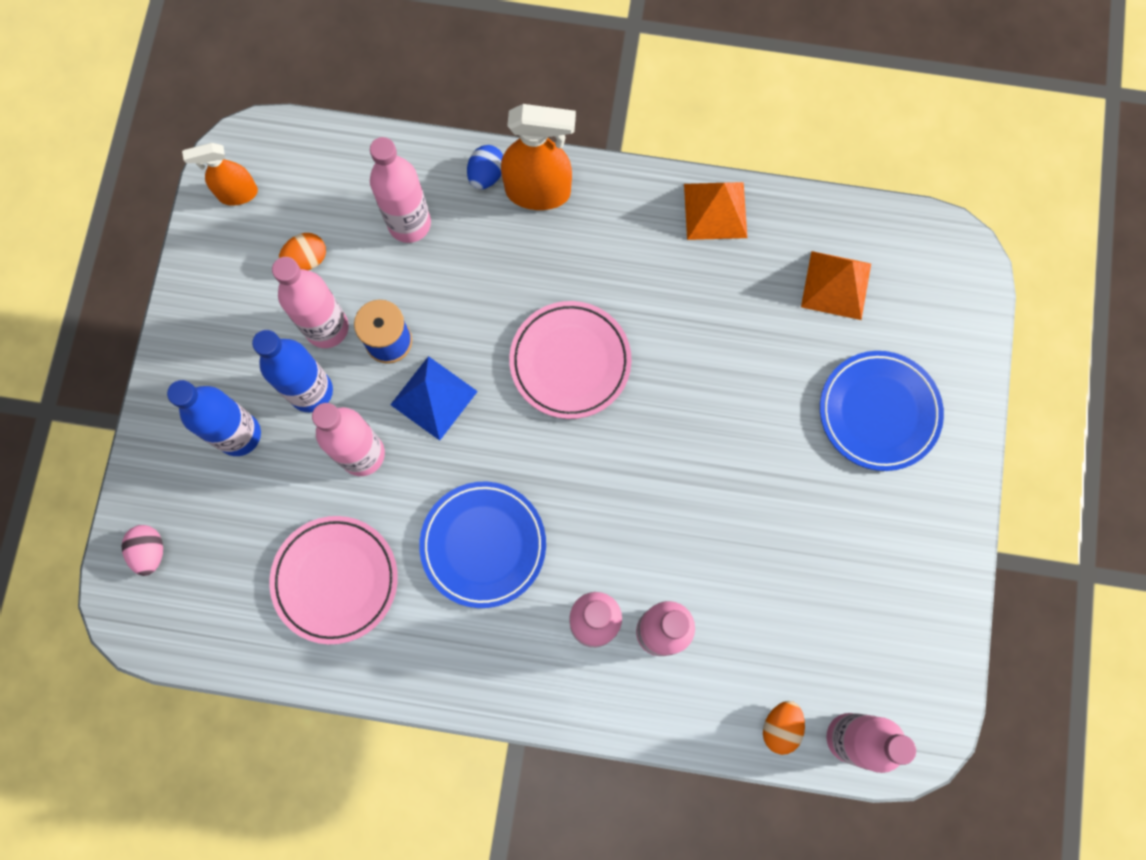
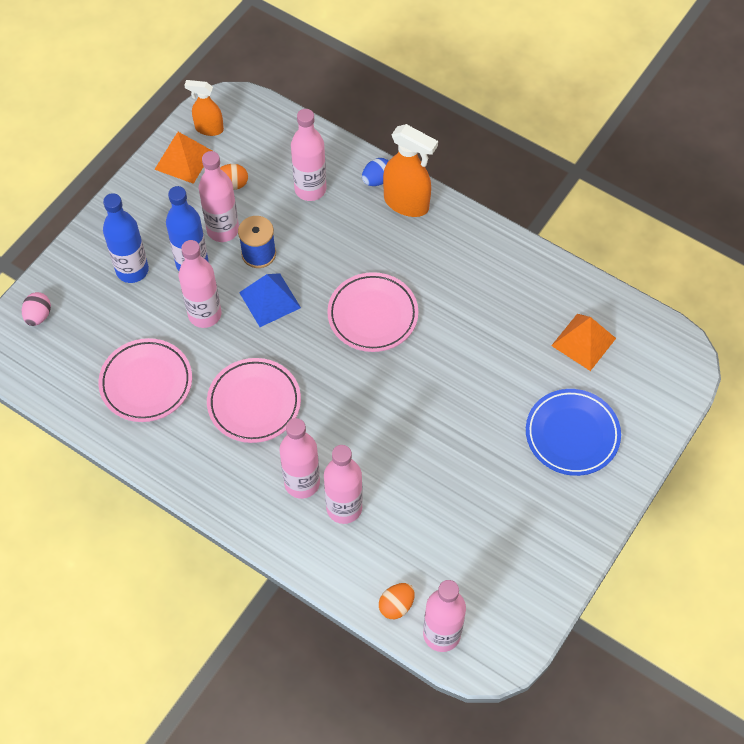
camera: 25 degrees right, 15 degrees down
(483, 545) = (254, 403): blue plate -> pink plate
(715, 210) = (522, 262): orange pyramid -> orange pyramid (183, 160)

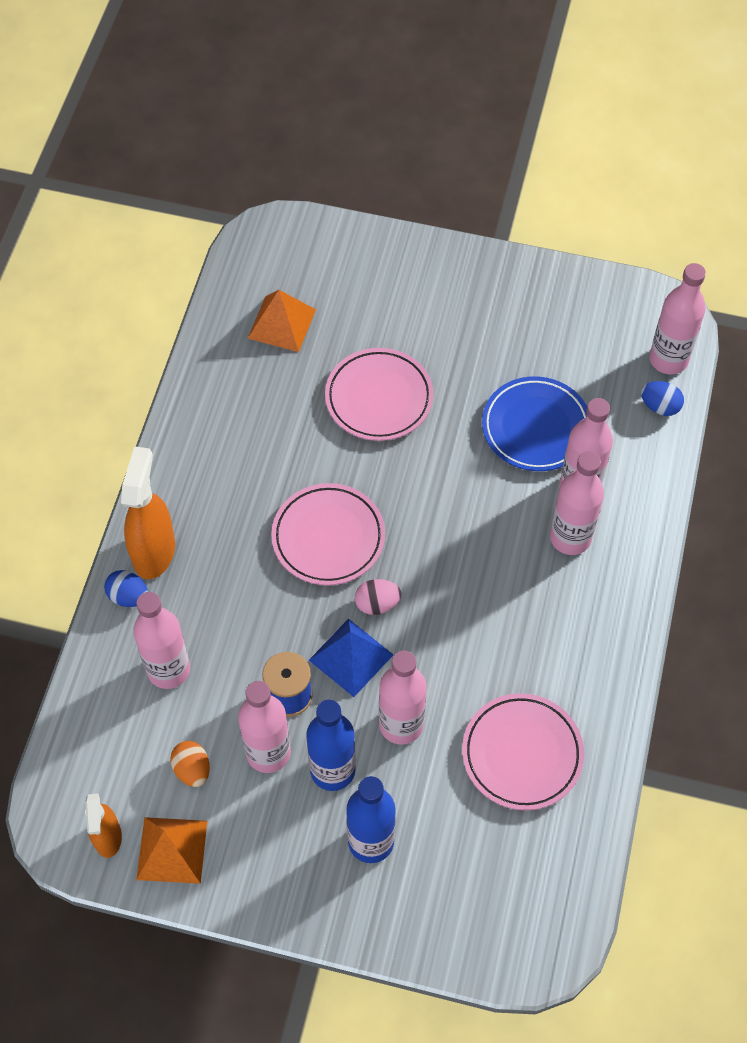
camera: 110 degrees left, 0 degrees up
(38, 316) = (485, 932): pink egg -> pink egg (377, 604)
(254, 403) = (495, 622): pink plate -> pink plate (379, 398)
(396, 605) = (660, 406): orange egg -> blue egg
(572, 434) = (399, 307): blue plate -> blue plate (536, 427)

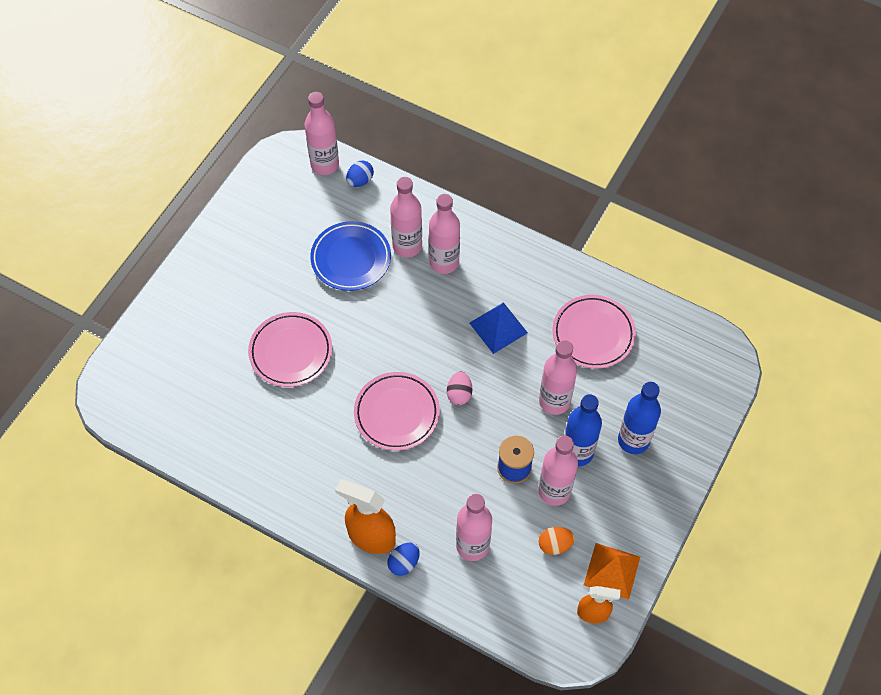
camera: 75 degrees left, 0 degrees up
(281, 323) = (198, 403): orange pyramid -> none
(351, 657) = (496, 420): blue pyramid -> blue pyramid (498, 327)

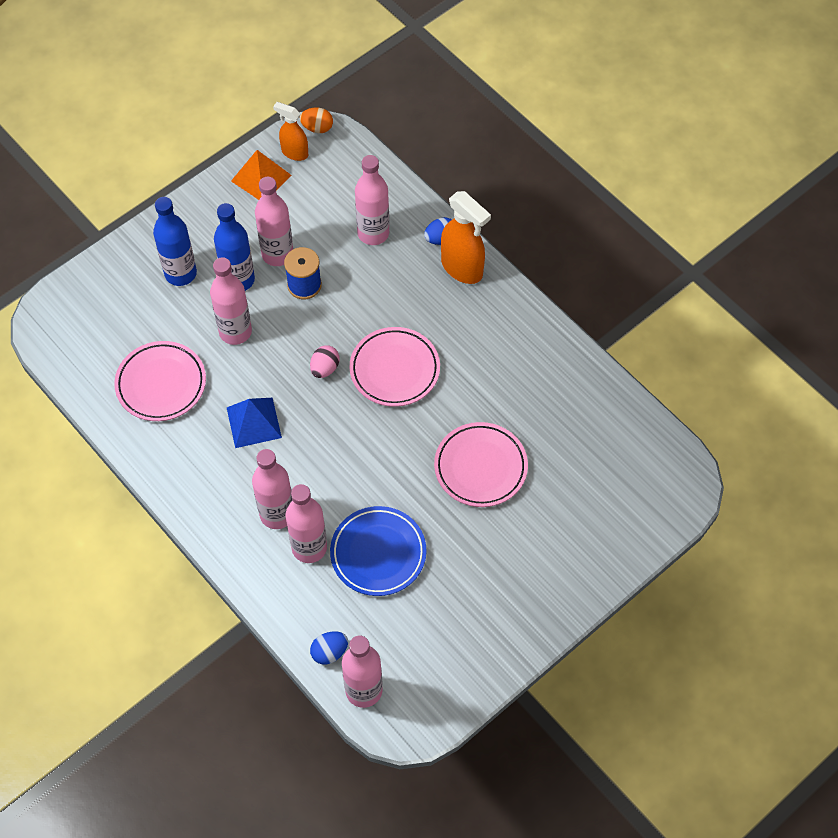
camera: 160 degrees left, 0 degrees up
(555, 545) = (300, 212): orange egg -> orange egg (317, 128)

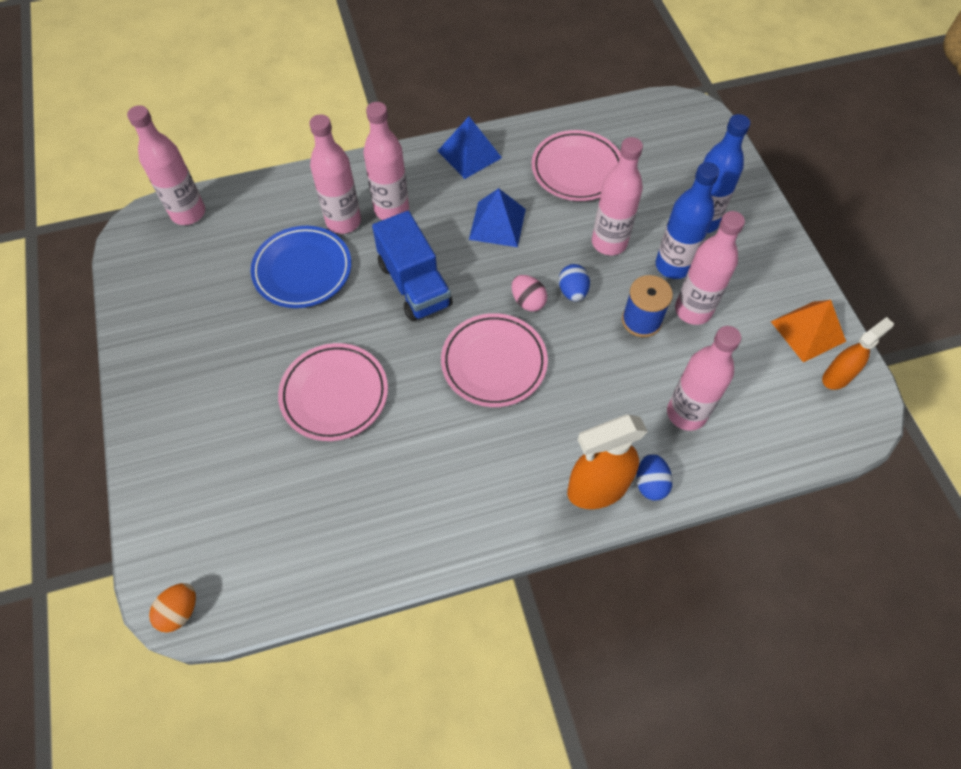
camera: 115 degrees right, 0 degrees up
(180, 479) = (469, 154): none -> blue pyramid
(317, 128) = (870, 415): orange egg -> orange egg (180, 611)
(329, 652) = (238, 202): blue egg -> blue egg (572, 291)
(349, 458) = (414, 284): none -> blue truck

